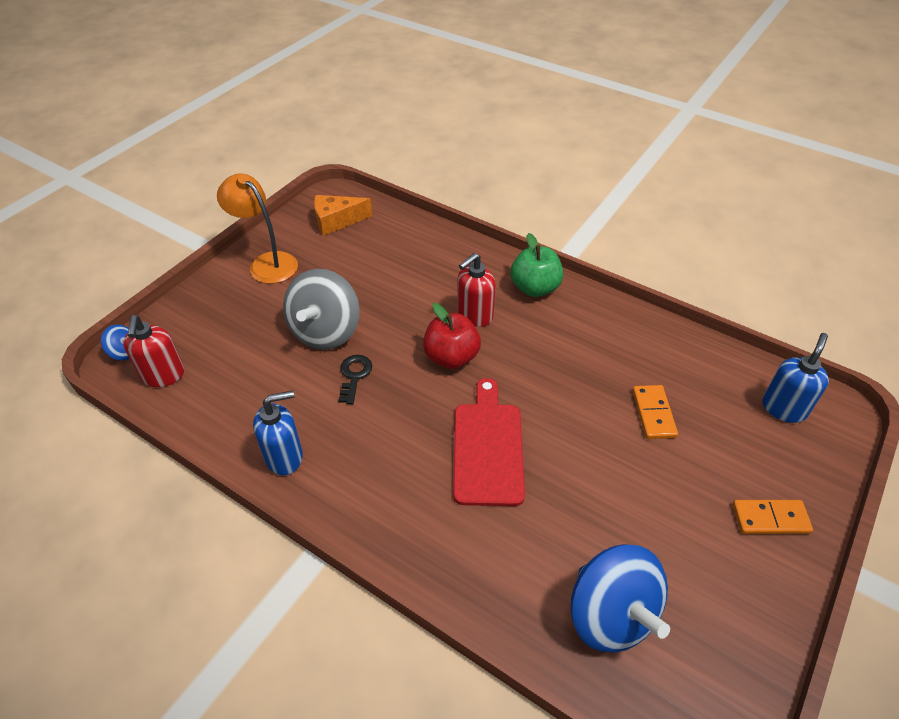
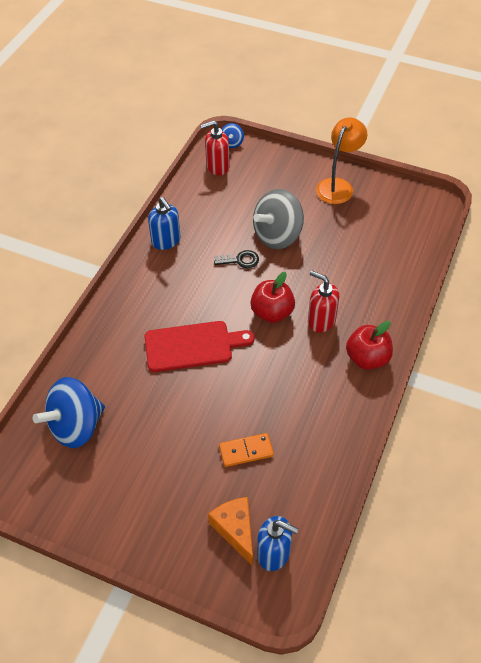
camera: 80 degrees right, 5 degrees up
(326, 332) = (277, 236): grey spinning top -> grey spinning top turned 45 degrees counterclockwise
(336, 221) = (403, 213): orange cheese -> orange cheese (235, 530)
(535, 288) = (367, 358): green apple -> red apple
(770, 518) = (160, 531): orange domino -> none

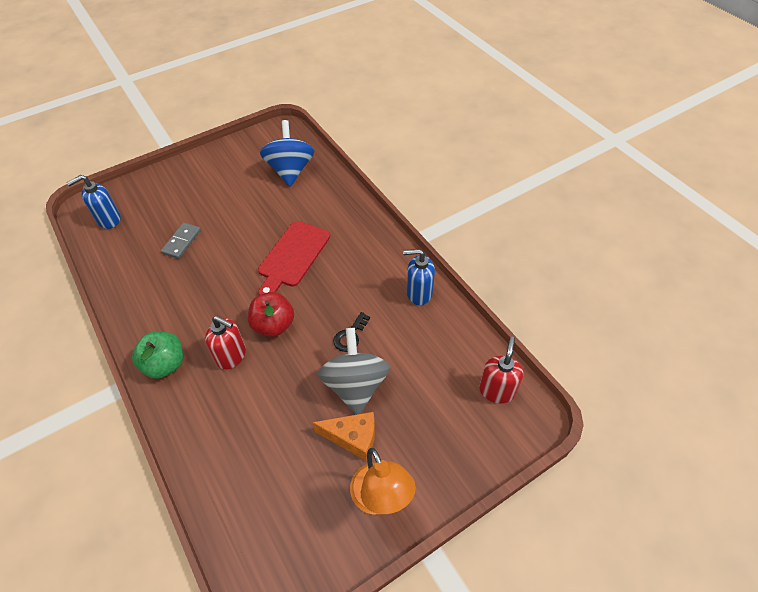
camera: 125 degrees right, 0 degrees up
(232, 143) = (530, 429): blue spinning top -> none
(235, 530) = (142, 210): orange cheese -> orange cheese (353, 437)
(246, 451) = (181, 242): orange domino -> grey domino
(321, 321) = (231, 356): red soap dispenser -> red soap dispenser turned 45 degrees clockwise
(367, 358) = (165, 364): red apple -> green apple

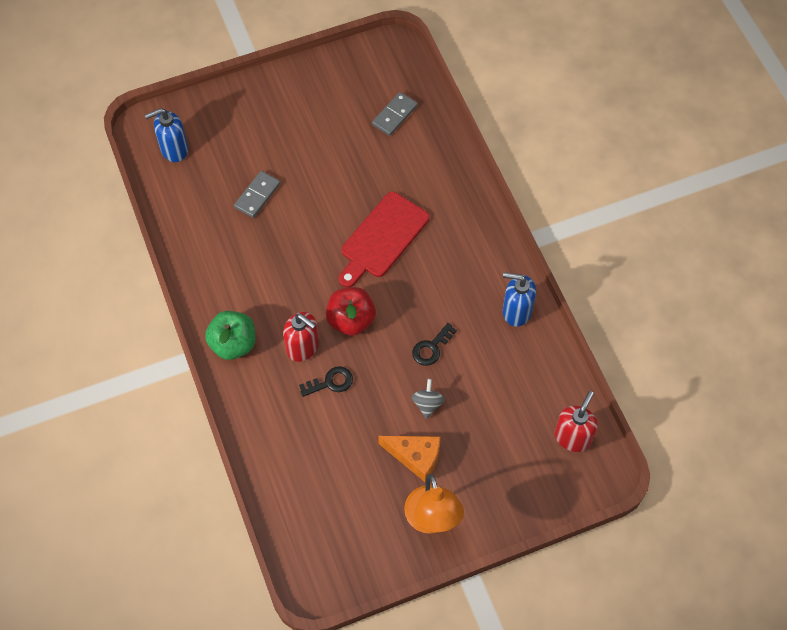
camera: 10 degrees right, 10 degrees up
(261, 382) = (330, 382): none -> black key
(290, 170) = (394, 115): blue spinning top -> grey domino
(355, 385) = (427, 404): grey spinning top -> grey spinning top, size x0.45

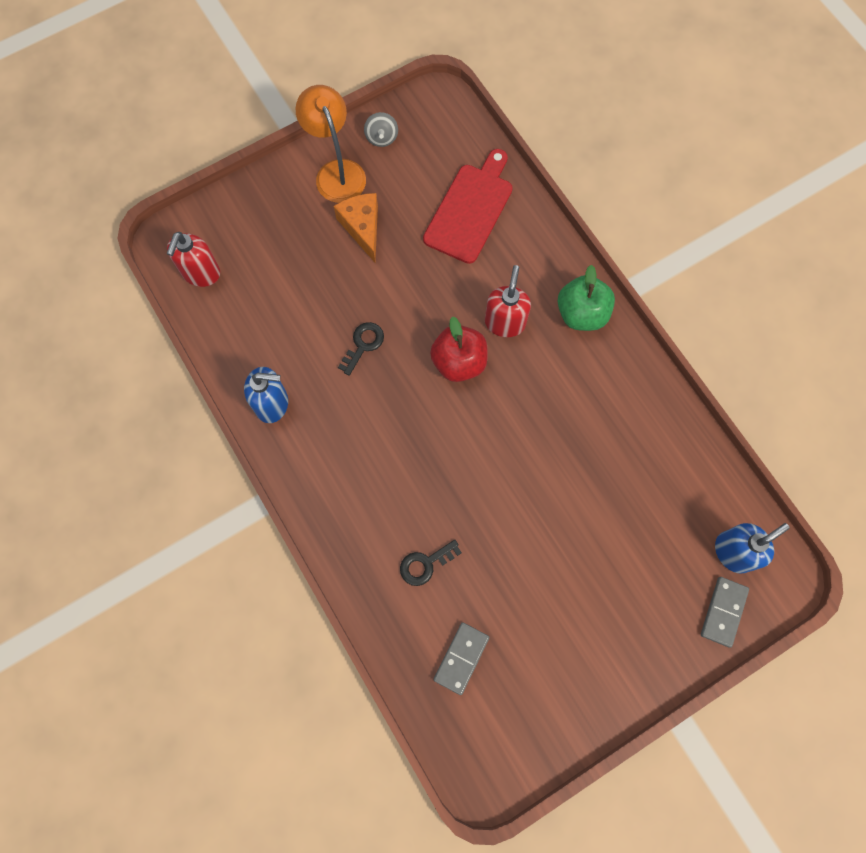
camera: 170 degrees right, 10 degrees up
(257, 195) = (608, 503): grey domino -> grey domino (723, 612)
(303, 347) = (505, 322): red soap dispenser -> red soap dispenser turned 75 degrees clockwise
(330, 382) = (466, 289): black key -> black key (425, 564)
(382, 238) = (443, 471): red cutting board -> red cutting board (470, 210)
(415, 457) = (362, 228): orange cheese -> orange cheese turned 60 degrees clockwise
(427, 404) = (358, 283): grey spinning top -> grey spinning top (381, 138)

